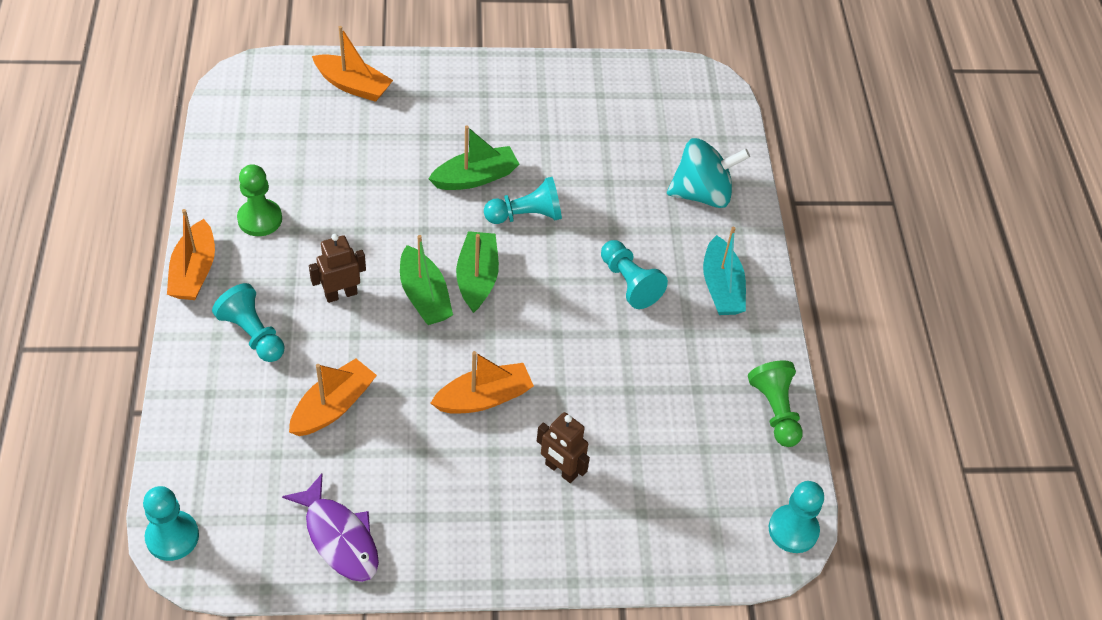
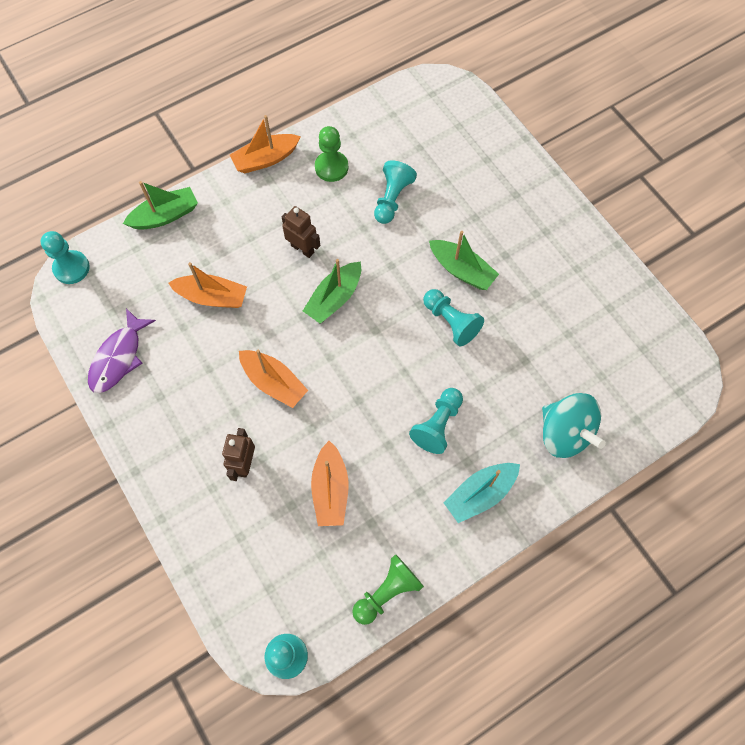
camera: 65 degrees right, 15 degrees up
(253, 334) = (239, 219): turquoise pawn -> turquoise pawn (392, 199)
(353, 85) = (487, 149): orange boat -> orange boat (330, 489)
(477, 278) = (372, 322): green boat -> green boat (165, 216)

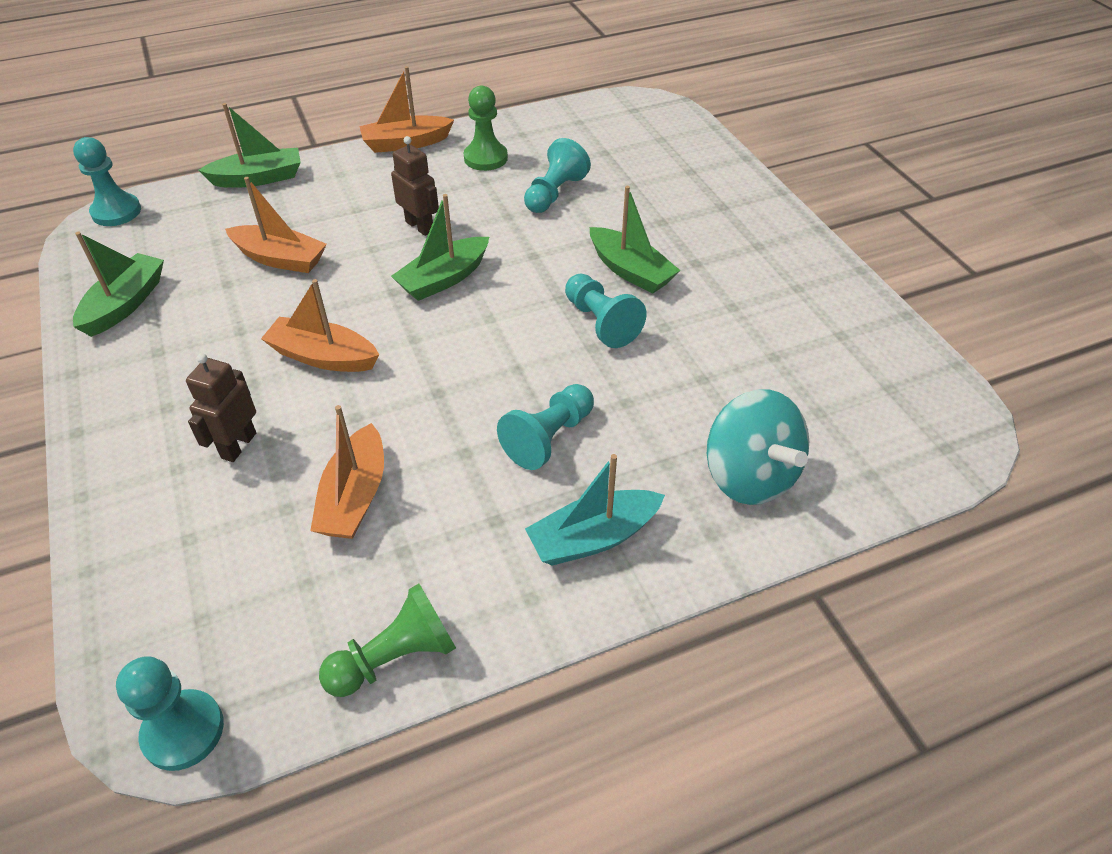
camera: 10 degrees right, 20 degrees down
(119, 357) = (125, 304): purple fish -> green boat
(274, 382) = (323, 357): orange boat -> orange boat turned 150 degrees clockwise

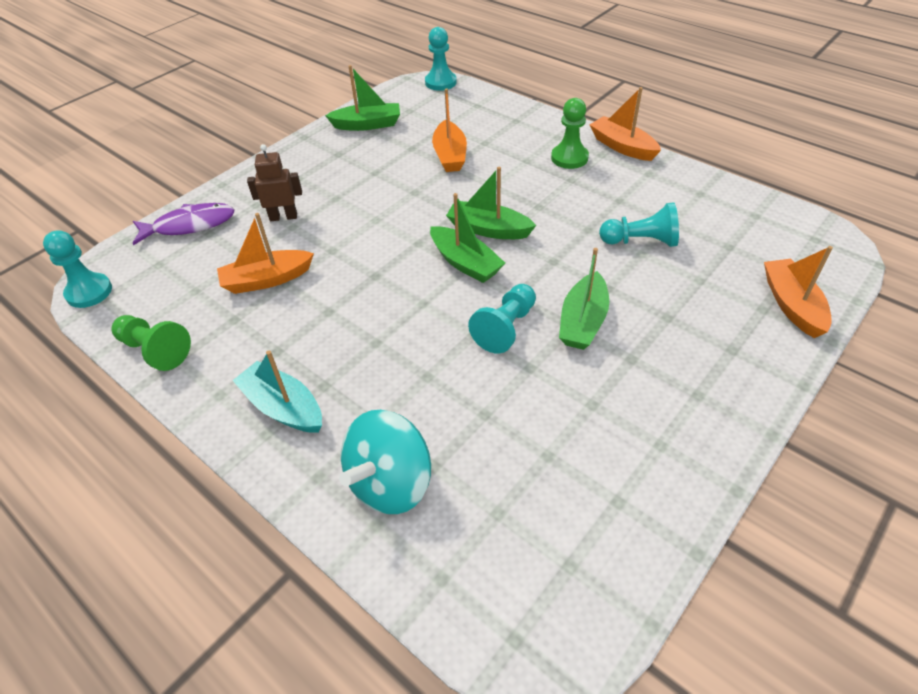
camera: 65 degrees right, 0 degrees up
(145, 559) = (190, 225): none -> purple fish
(258, 178) = (519, 110): green boat -> green boat (465, 263)
(323, 357) = (375, 213): orange boat -> orange boat (792, 305)
(420, 226) = (535, 194): brown robot -> none
(485, 158) = (647, 189): green pawn -> green pawn (569, 158)
(549, 438) = (364, 347): turquoise pawn -> none

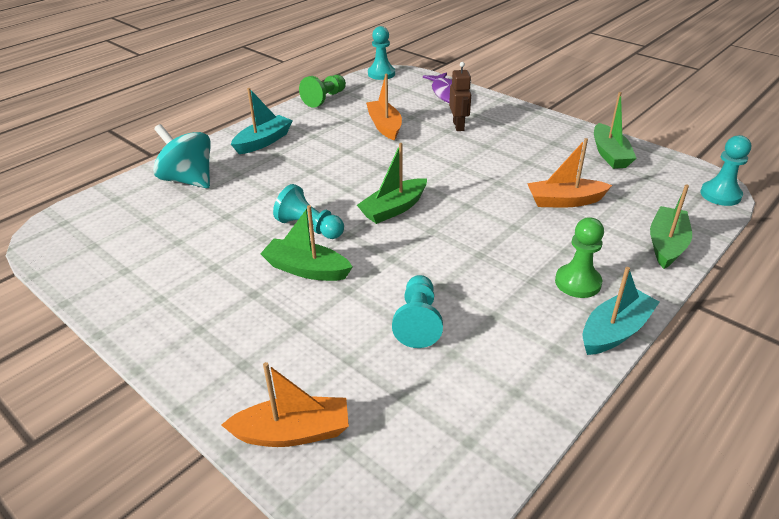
camera: 90 degrees right, 10 degrees down
(488, 229) = (441, 222): green boat -> green boat (666, 245)
(622, 147) = (615, 331): orange boat -> turquoise boat

